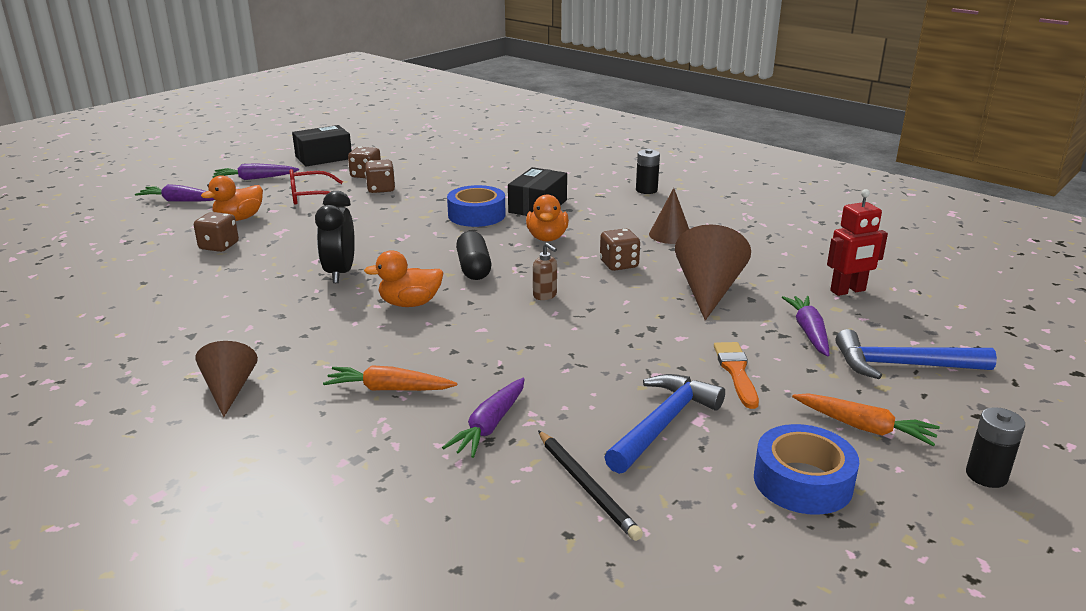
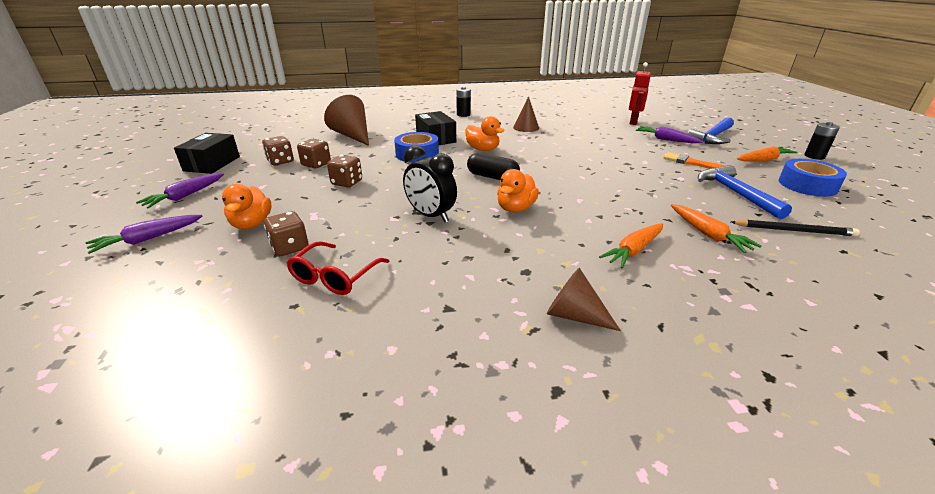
camera: 50 degrees left, 5 degrees up
(311, 196) = (273, 187): red glasses -> red glasses (335, 277)
(490, 425) = (708, 234): purple carrot -> orange carrot
(545, 296) = (557, 172): brown soap dispenser -> none
(619, 264) = (544, 146): brown dice -> brown dice (347, 183)
(708, 291) = (601, 141): brown cone -> brown cone (352, 136)

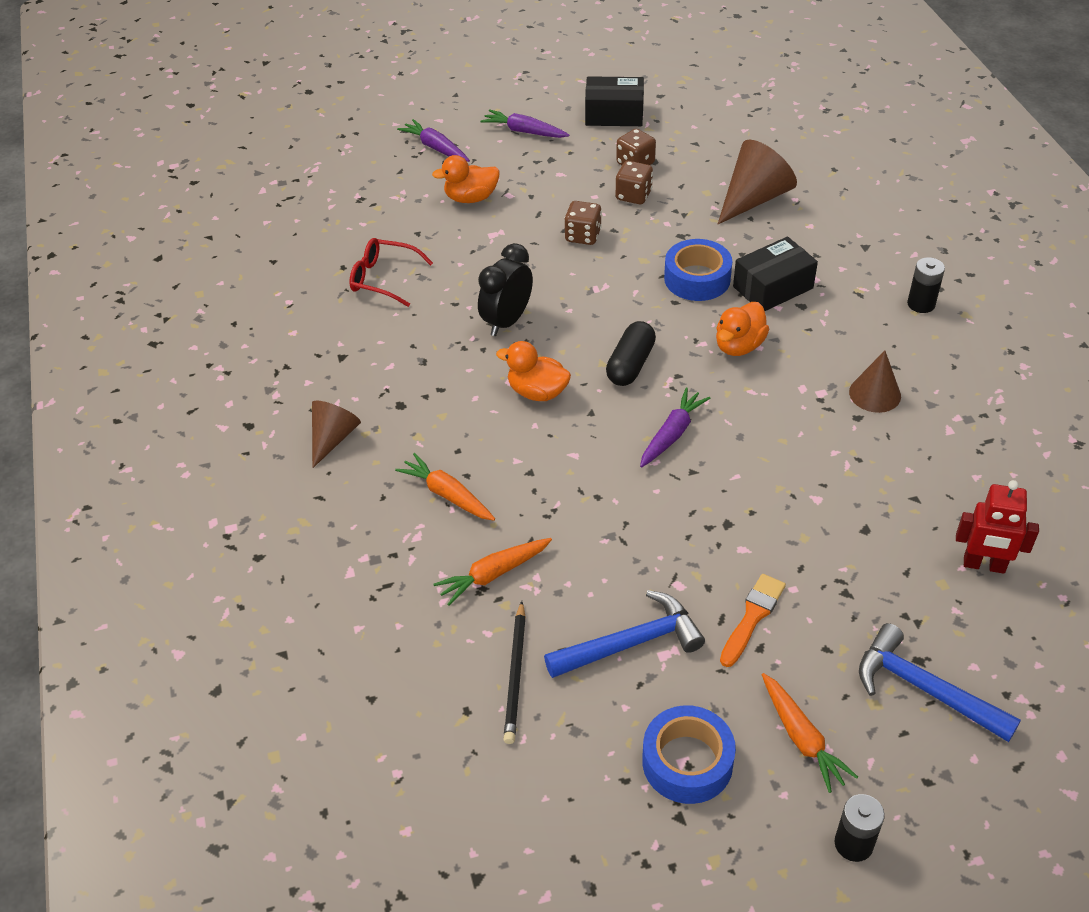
camera: 85 degrees right, 15 degrees up
(290, 247) = (429, 237): brown dice -> none
(666, 140) = (876, 601): purple carrot -> purple carrot (672, 434)

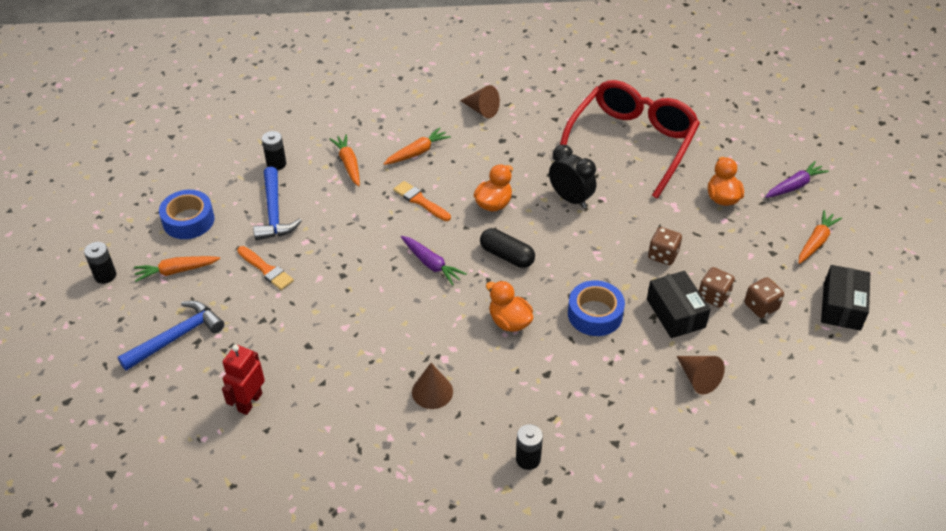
camera: 100 degrees right, 0 degrees up
(383, 278) = (631, 143): red glasses -> red glasses, size x2.17
(516, 675) = (276, 164): black pencil -> black battery
(524, 131) = (816, 242): purple carrot -> orange carrot
(553, 470) = (420, 201): none -> orange brush
(754, 199) = (698, 378): brown cone -> brown cone, size x0.64
(773, 287) = (573, 360): black box -> black box (675, 313)

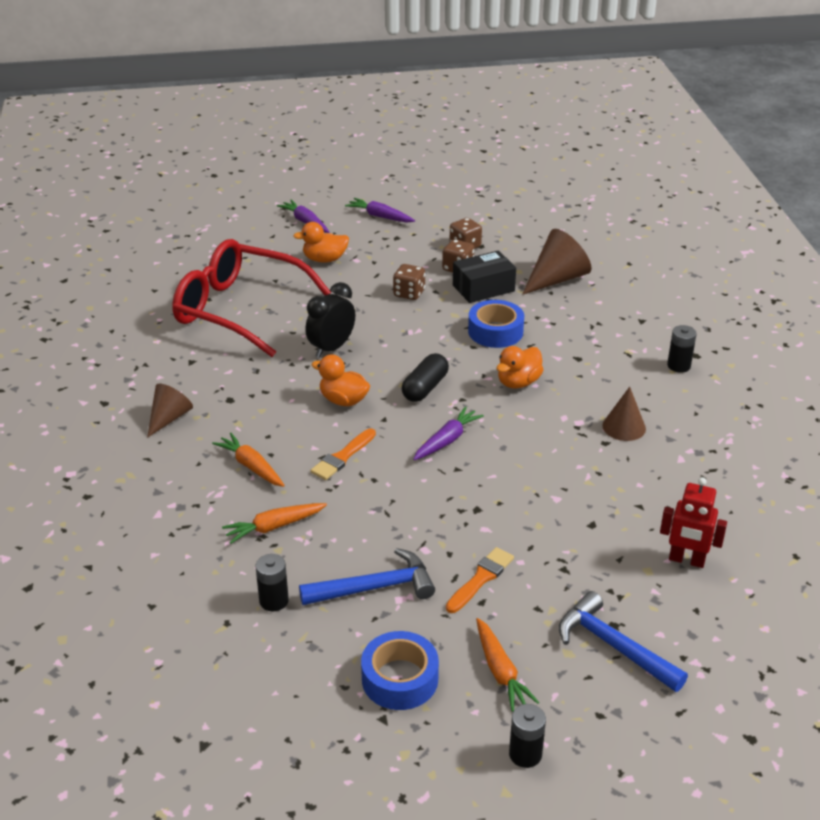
camera: 95 degrees left, 10 degrees down
(698, 378) = (557, 279): brown cone -> brown cone, size x1.56
(816, 242) = (380, 216): orange carrot -> purple carrot
(842, 306) = (456, 210): black box -> none

